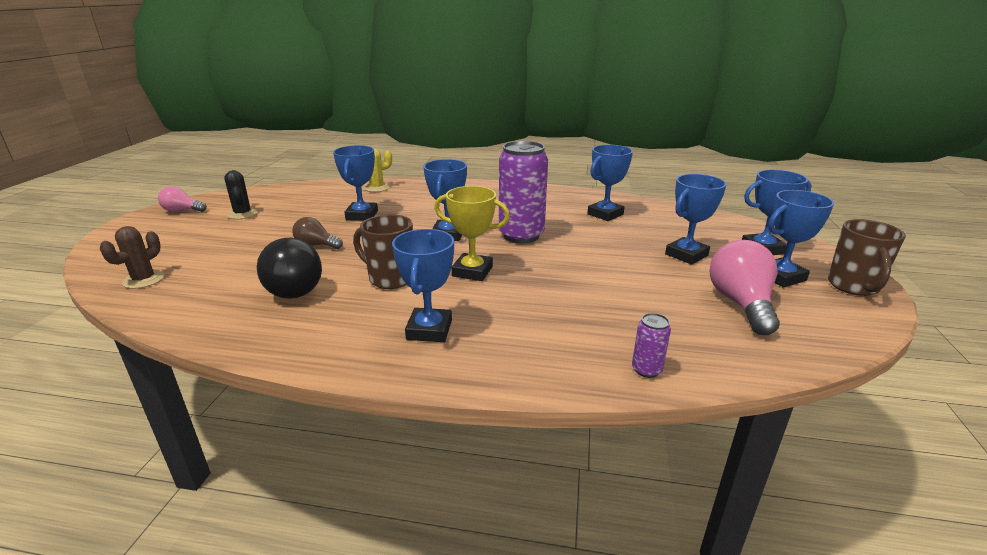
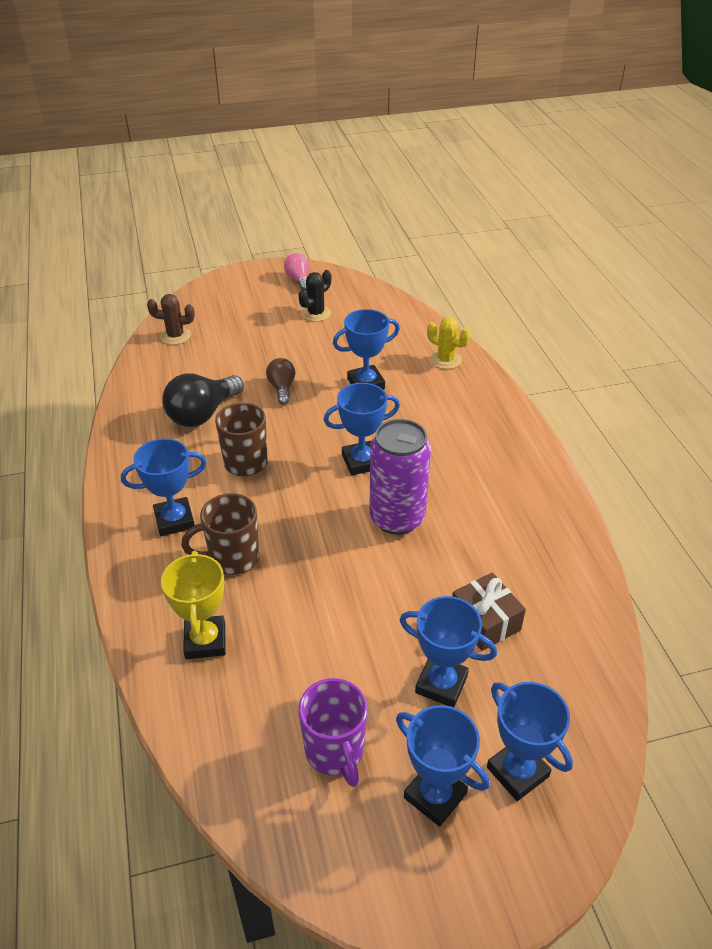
camera: 65 degrees right, 15 degrees up
(472, 271) = (290, 509): yellow trophy -> yellow trophy (205, 641)
(605, 214) = (518, 577): blue trophy -> none
(637, 231) = (485, 621): none -> brown gift
(646, 370) = (171, 683): purple can -> none
(740, 304) = (335, 752): pink light bulb -> purple mug
(853, 287) = (453, 887): brown mug -> brown mug (232, 558)

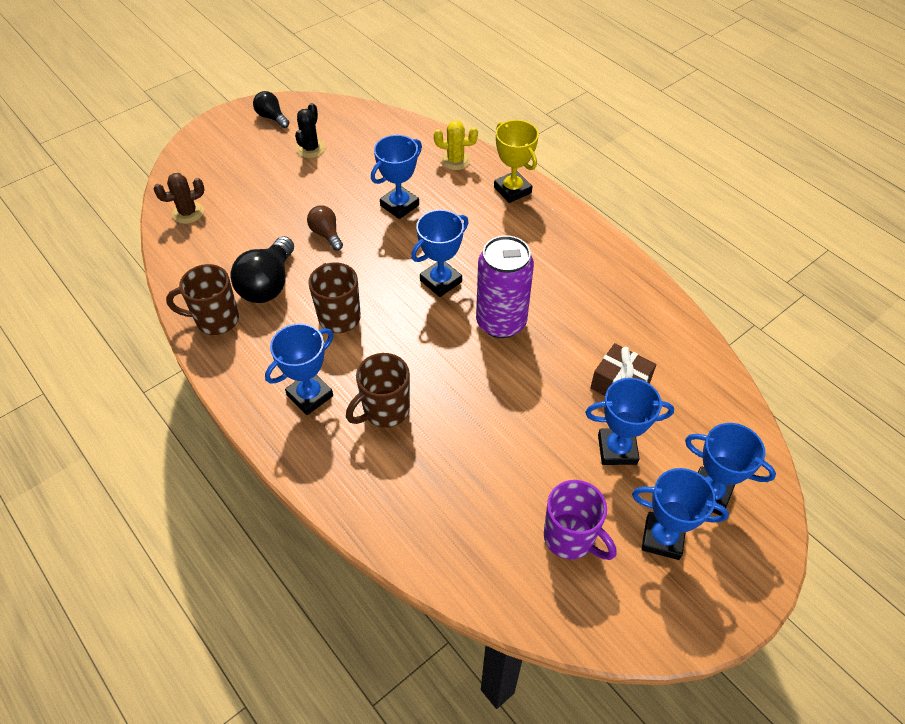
camera: 25 degrees left, 10 degrees up
(138, 429) = (216, 320): none -> brown mug
(205, 641) = (409, 492): yellow trophy -> yellow trophy (512, 190)
(298, 279) = (272, 117): pink light bulb -> black light bulb

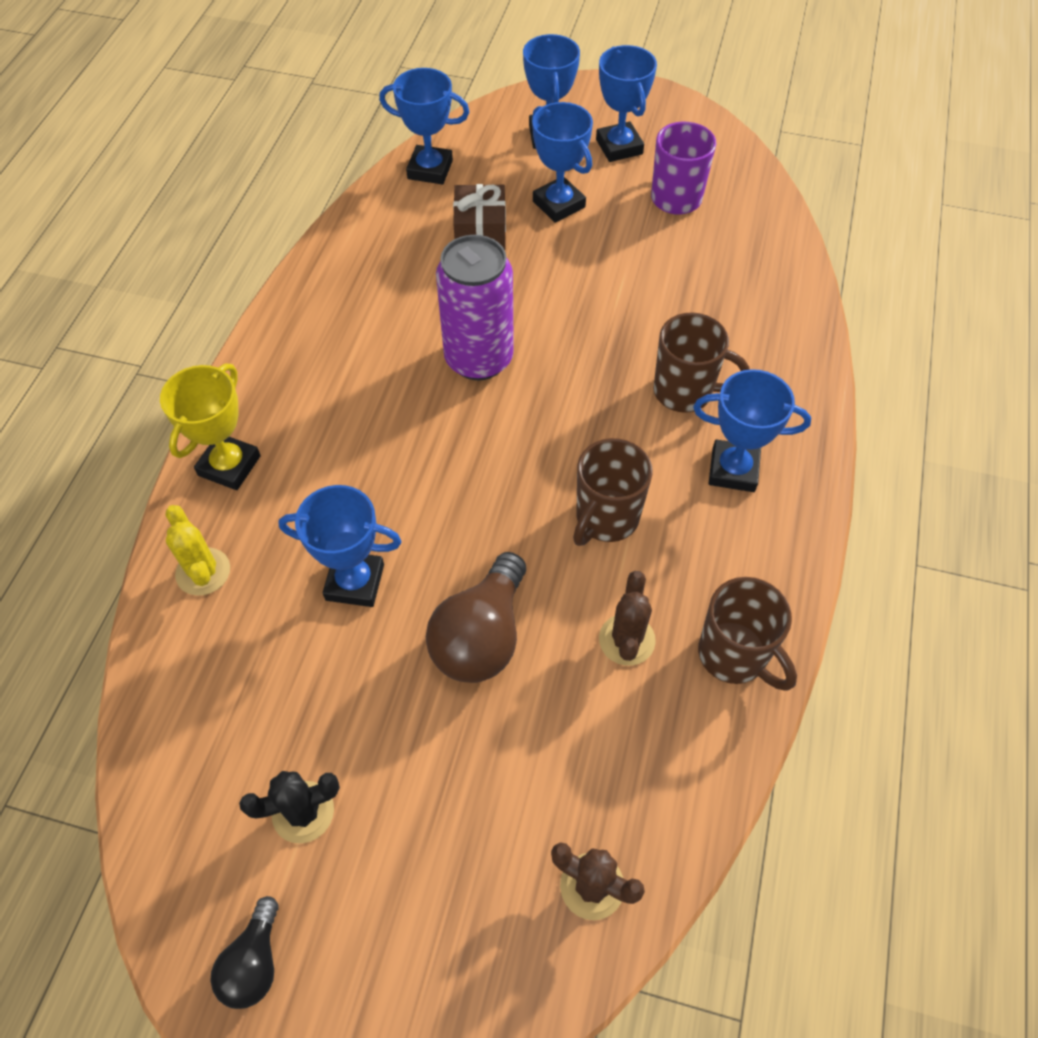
camera: 125 degrees left, 5 degrees up
(268, 284) = (627, 640): black light bulb -> brown cactus
(326, 234) = (481, 636): brown light bulb -> brown light bulb, size x1.73
(441, 281) = (462, 449): blue trophy -> blue trophy (430, 169)

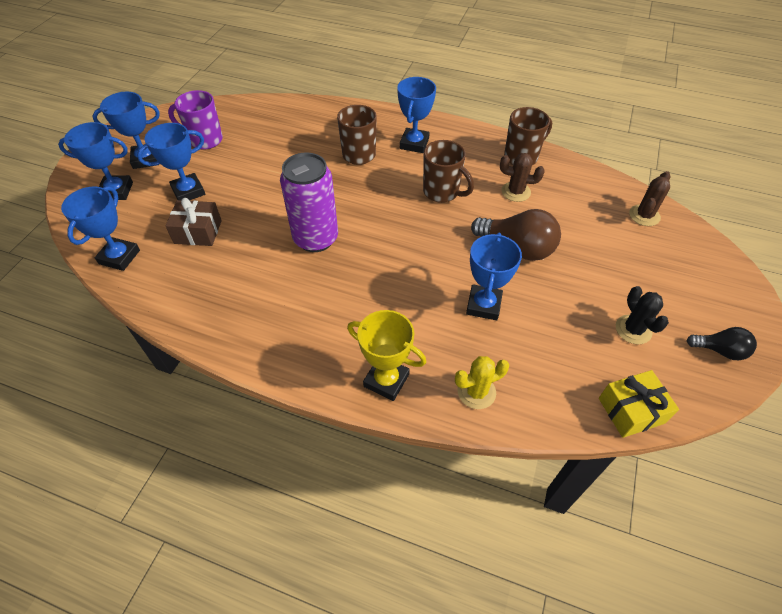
camera: 85 degrees left, 5 degrees down
(153, 783) = (631, 410): none -> yellow gift

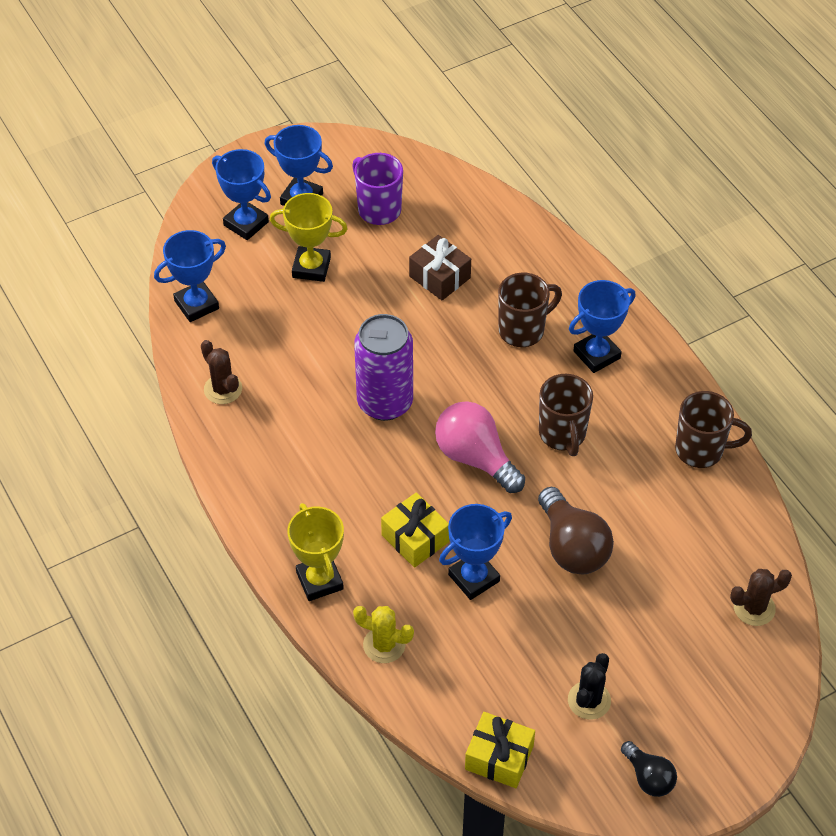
camera: 40 degrees right, 0 degrees up
(188, 191) = (311, 267): blue trophy -> yellow trophy
(198, 232) = (284, 322): brown gift -> brown gift (440, 277)
(406, 235) = (475, 458): none -> pink light bulb
(421, 306) = (415, 538): none -> yellow gift
(516, 192) = (643, 486): brown cactus -> brown cactus (223, 389)

